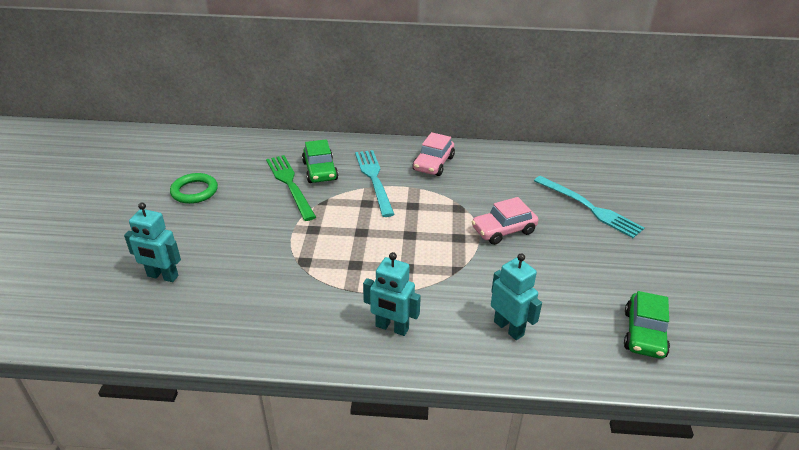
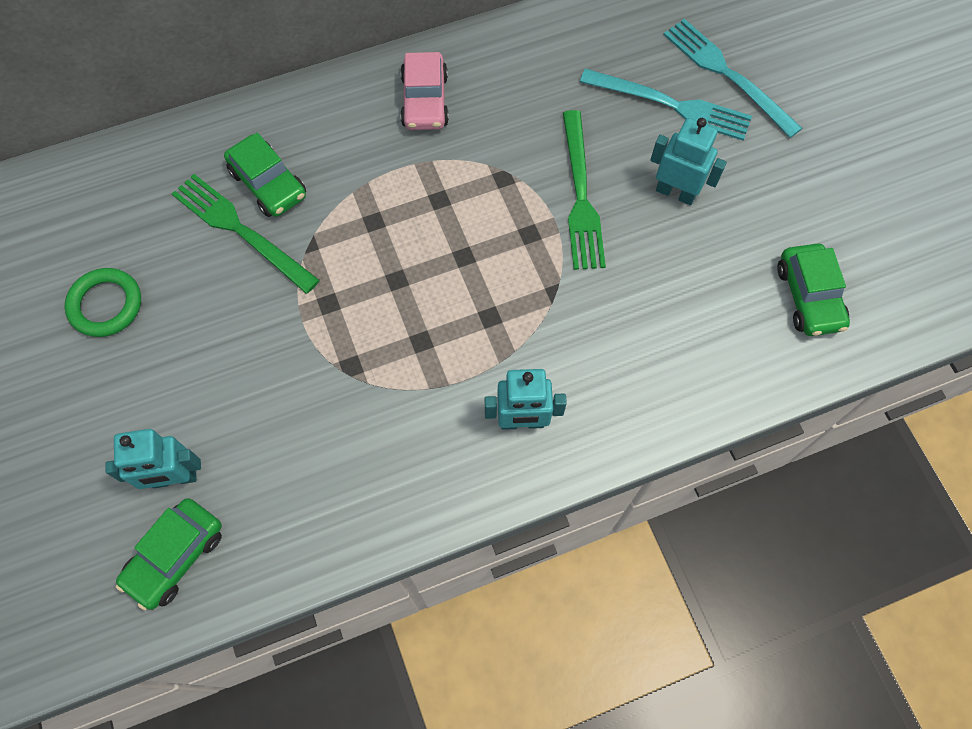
camera: 25 degrees left, 30 degrees up
(130, 313) = (175, 556): none -> green car
(374, 180) = (358, 169): turquoise fork -> turquoise fork (727, 75)
(503, 230) = (580, 195): pink car -> green fork
(509, 328) = (657, 358): turquoise robot -> turquoise robot (675, 192)

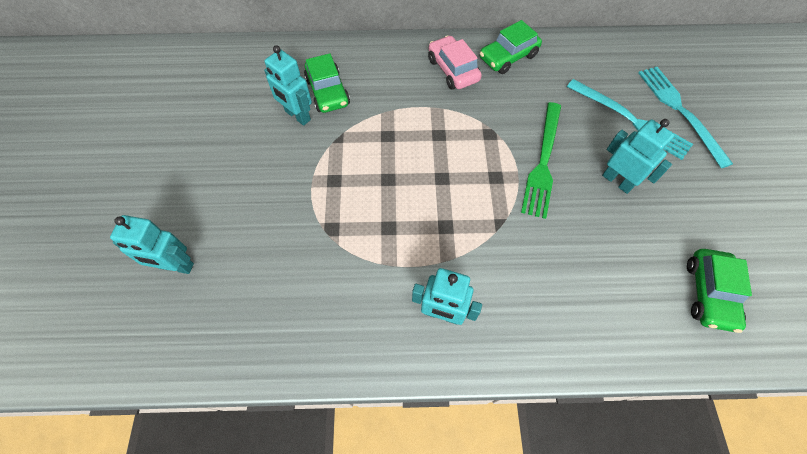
camera: 20 degrees right, 5 degrees down
(106, 305) = (190, 135): green ring -> none
(175, 556) = (149, 324): green car -> green car (508, 57)
(241, 231) = (297, 116): green fork -> turquoise robot
(425, 101) = (453, 70): pink car -> pink car turned 135 degrees clockwise

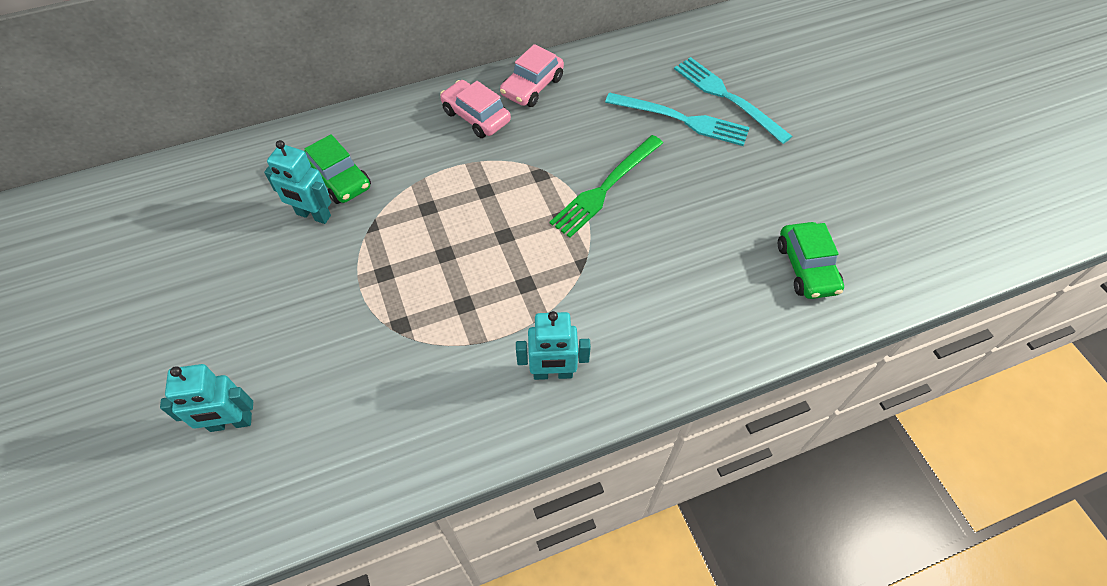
camera: 20 degrees left, 5 degrees down
(508, 57) = (532, 86): green car -> pink car
(543, 162) = (606, 187): green fork -> green fork turned 45 degrees clockwise
(617, 181) = (687, 185): turquoise robot -> none

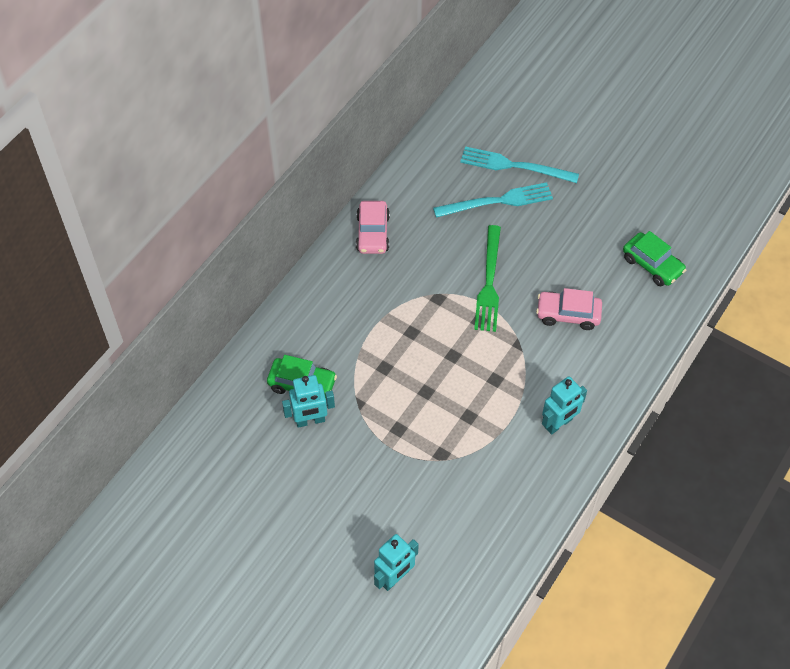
camera: 35 degrees left, 0 degrees up
(476, 116) = (354, 280): pink car -> pink car (568, 314)

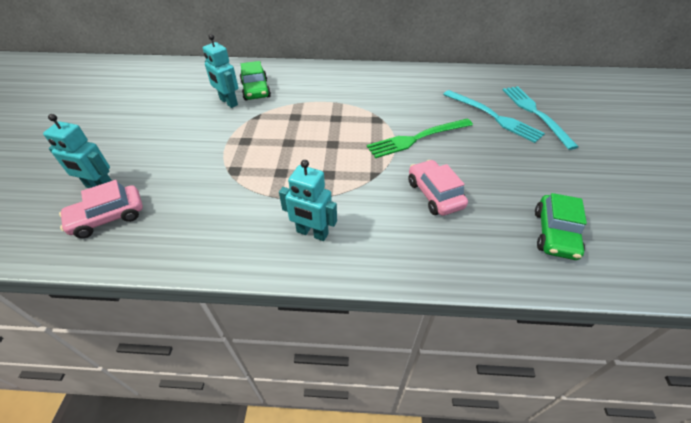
camera: 60 degrees right, 10 degrees down
(373, 233) = (400, 77): pink car -> pink car (108, 217)

